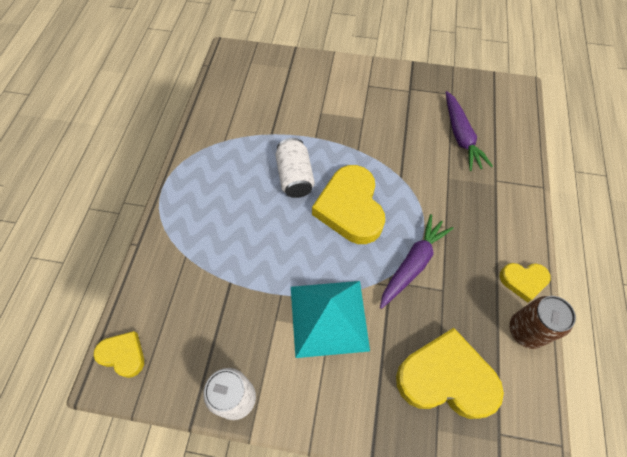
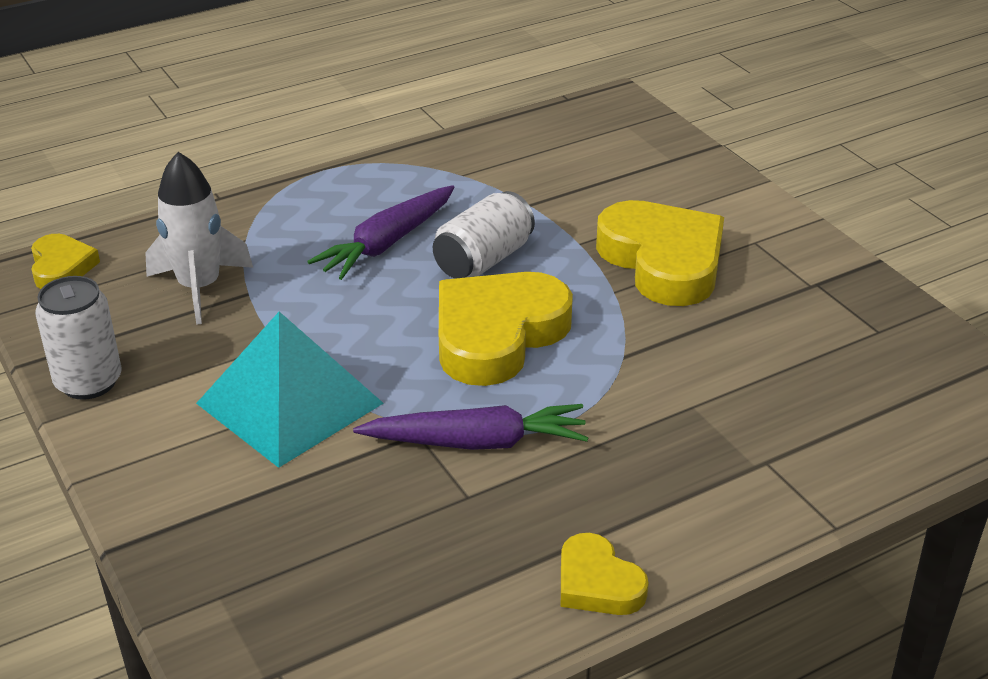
camera: 50 degrees right, 25 degrees down
(206, 300) = (199, 288): none -> white rocket
(446, 378) = (315, 568): yellow heart -> yellow heart (663, 261)
(461, 136) = (800, 381): purple carrot -> purple carrot (387, 243)
(526, 330) = (502, 627): brown can -> none

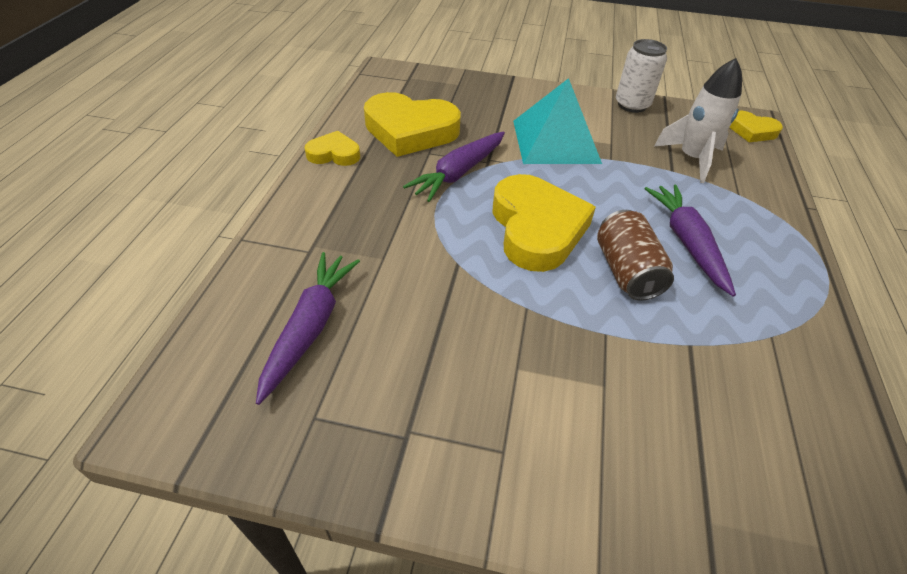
camera: 130 degrees right, 10 degrees up
(483, 260) = (626, 271): white can -> brown can
(663, 261) = (536, 363): yellow heart -> yellow heart (410, 130)
(829, 390) = (310, 327): none -> purple carrot

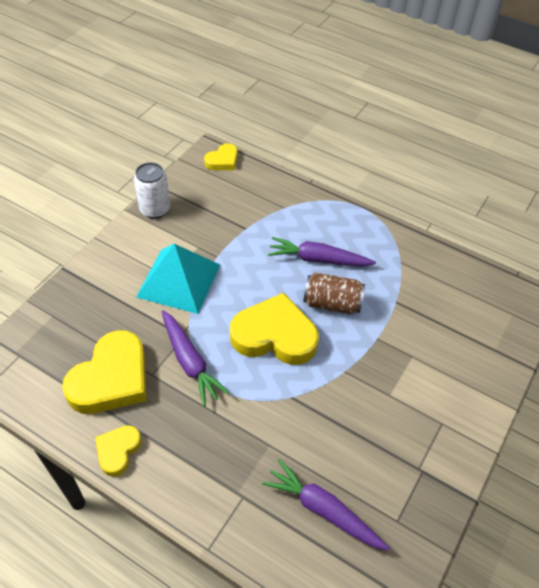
camera: 70 degrees left, 5 degrees up
(692, 159) = (238, 210): white rocket -> none

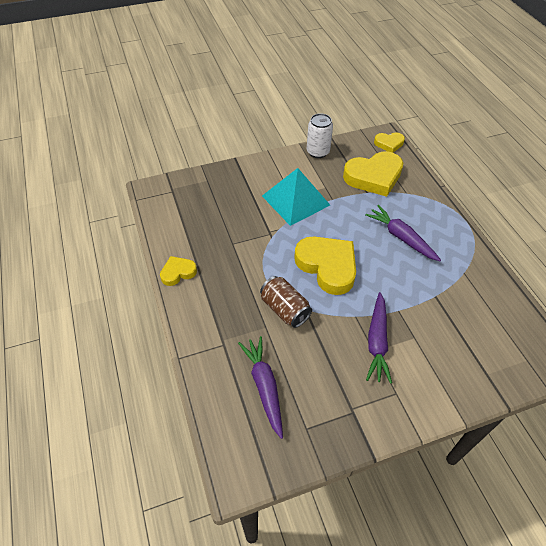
camera: 40 degrees right, 0 degrees up
(111, 379) = (208, 232): yellow heart -> yellow heart (374, 177)
(190, 362) = (260, 250): purple carrot -> purple carrot (377, 342)
(332, 303) = (385, 270): brown can -> brown can (285, 309)

